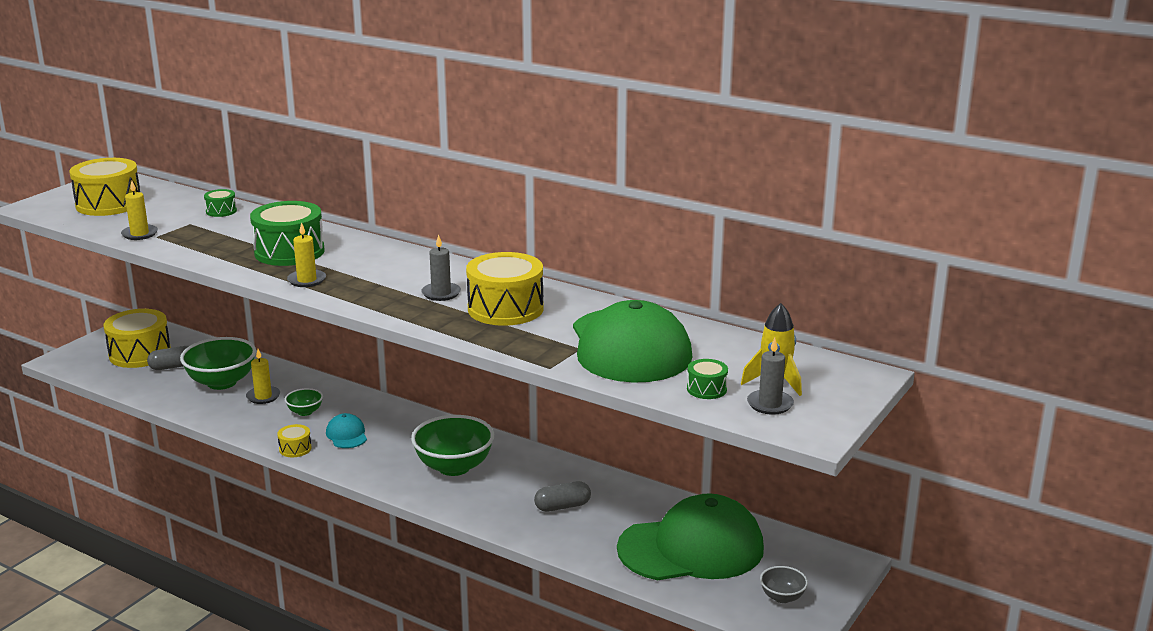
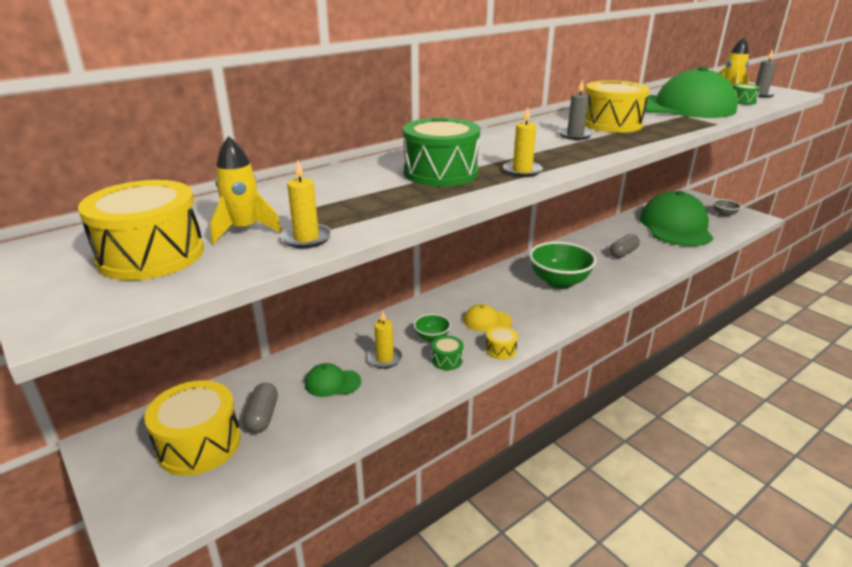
camera: 70 degrees left, 5 degrees up
(150, 216) = (244, 230): none -> yellow rocket
(221, 211) = (278, 193): green drum -> green drum (447, 360)
(222, 382) = (332, 383): green bowl -> green cap
(347, 435) = (487, 321): turquoise cap -> yellow cap
(562, 506) = (623, 253): grey capsule -> grey capsule turned 45 degrees clockwise

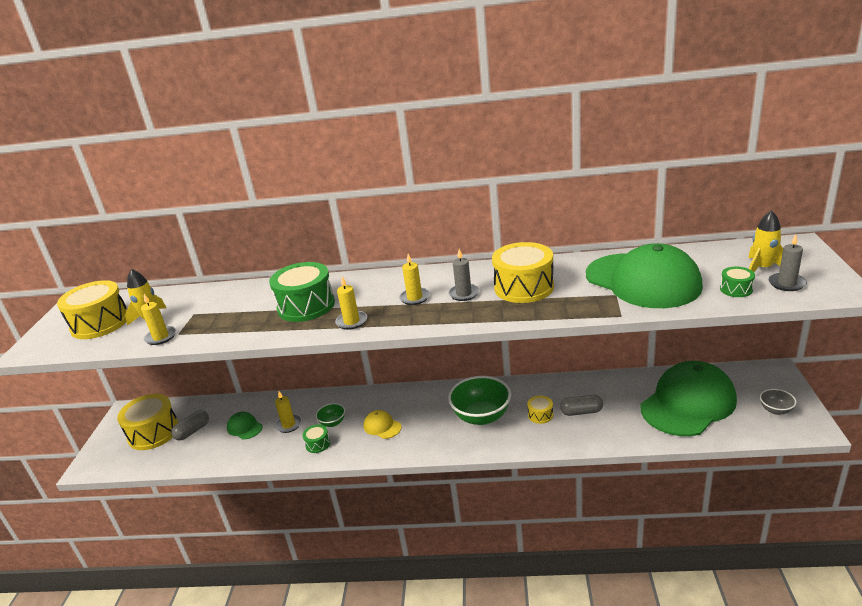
camera: 45 degrees right, 0 degrees up
(501, 350) = (357, 453): yellow drum -> yellow drum (540, 415)
(539, 146) = (414, 298): none -> yellow candle

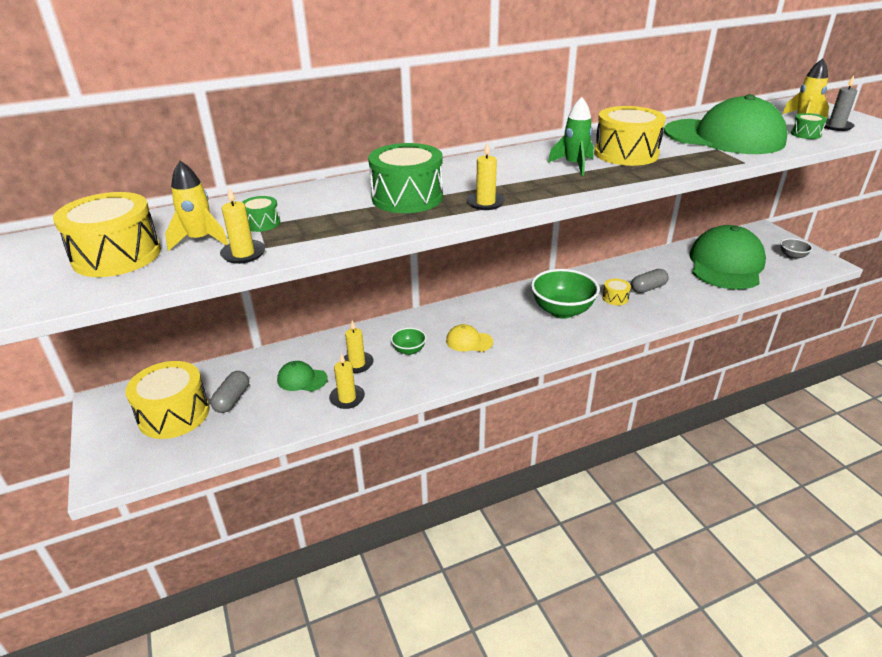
camera: 30 degrees left, 5 degrees up
(318, 444) = (412, 374): green drum -> green drum (262, 223)
(414, 298) = (526, 175): yellow candle -> yellow candle (347, 398)
(464, 294) = (574, 165): grey candle -> green rocket

